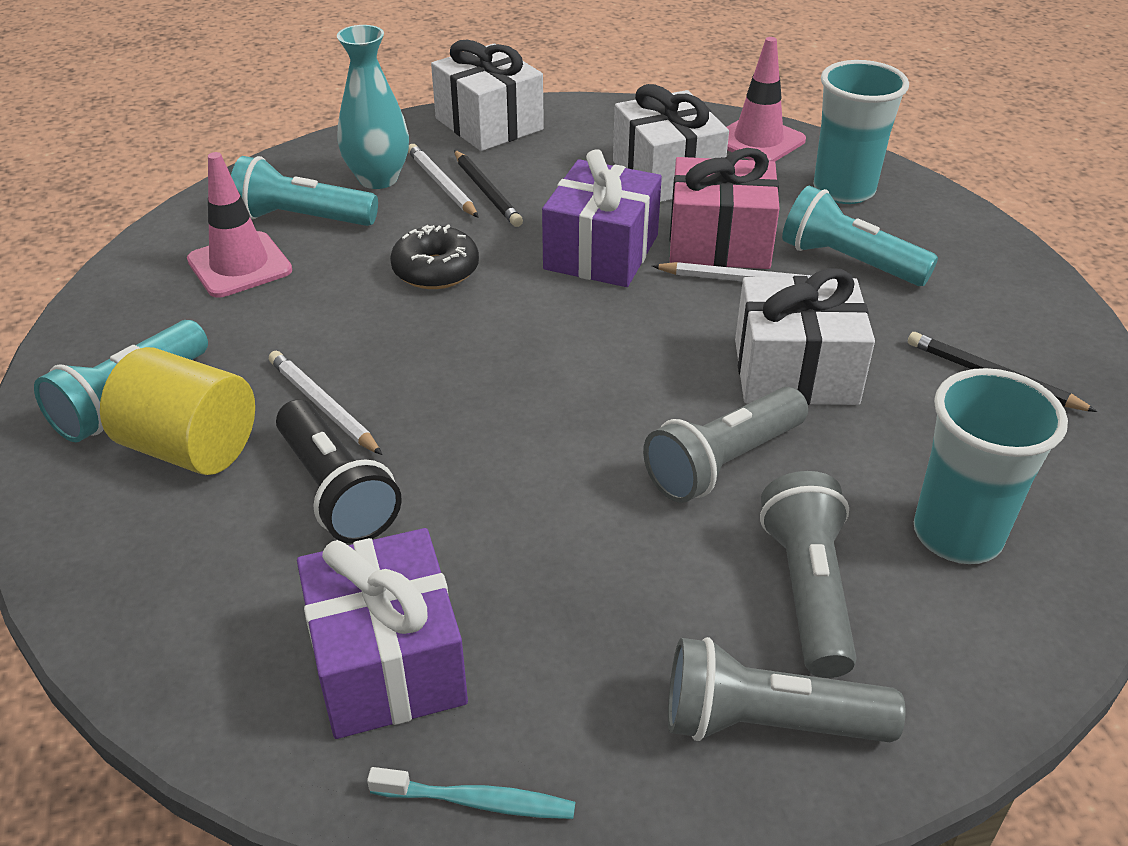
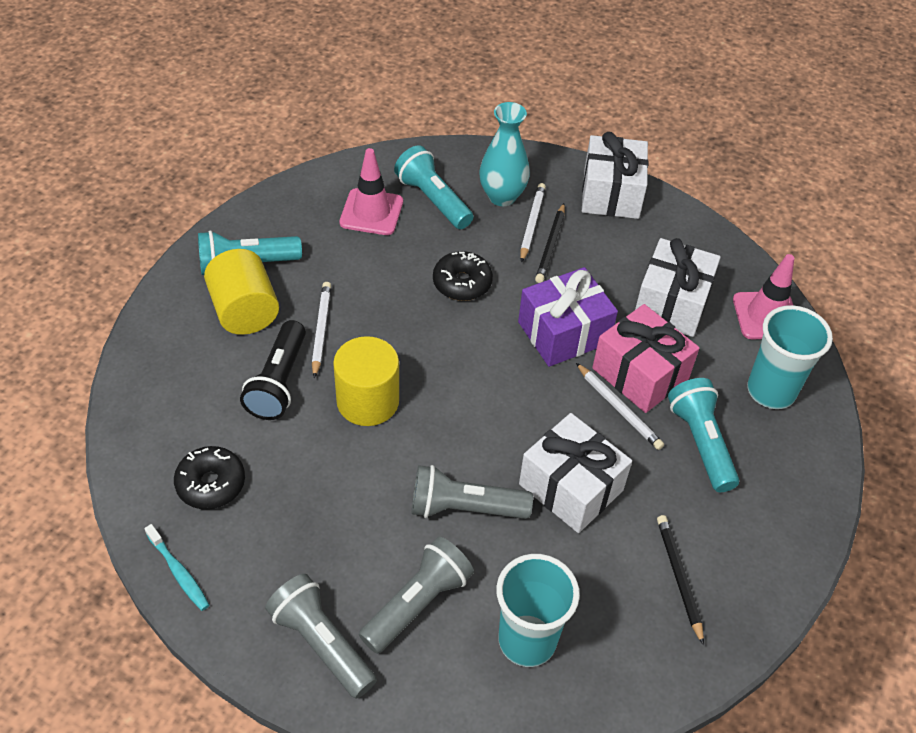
camera: 40 degrees right, 10 degrees up
(387, 662) = (211, 484): purple gift -> black donut
(476, 437) = (368, 401): none -> yellow cylinder

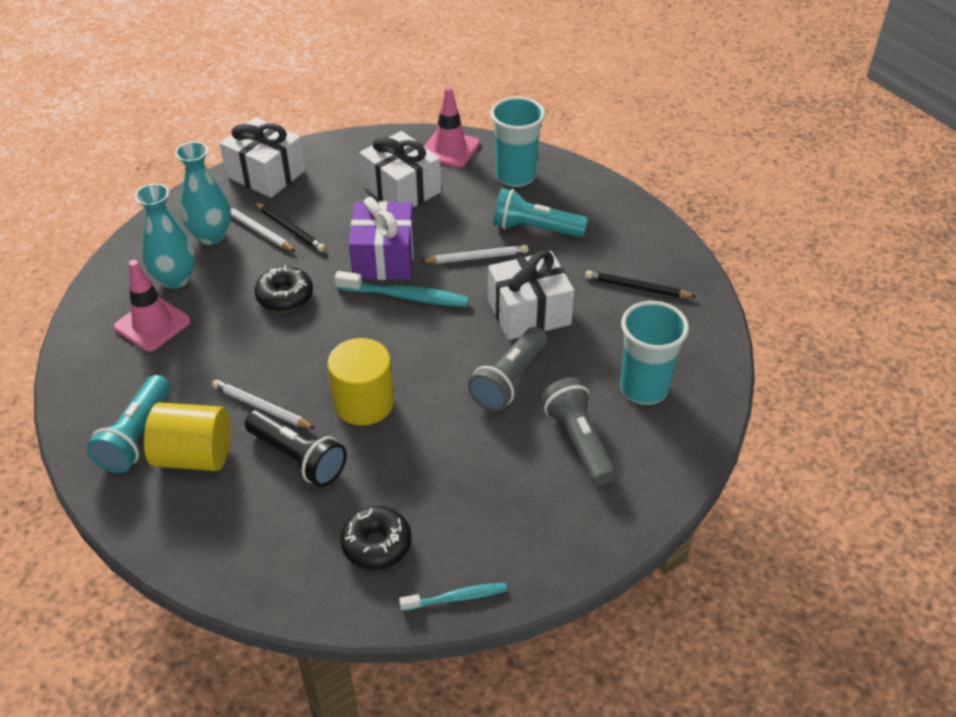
camera: 60 degrees left, 5 degrees down
(322, 643) = (581, 516): grey flashlight -> none
(433, 200) = (175, 279): turquoise flashlight -> turquoise vase
(522, 373) = (405, 296): none -> turquoise toothbrush
(640, 374) = (453, 233): pink gift -> none

